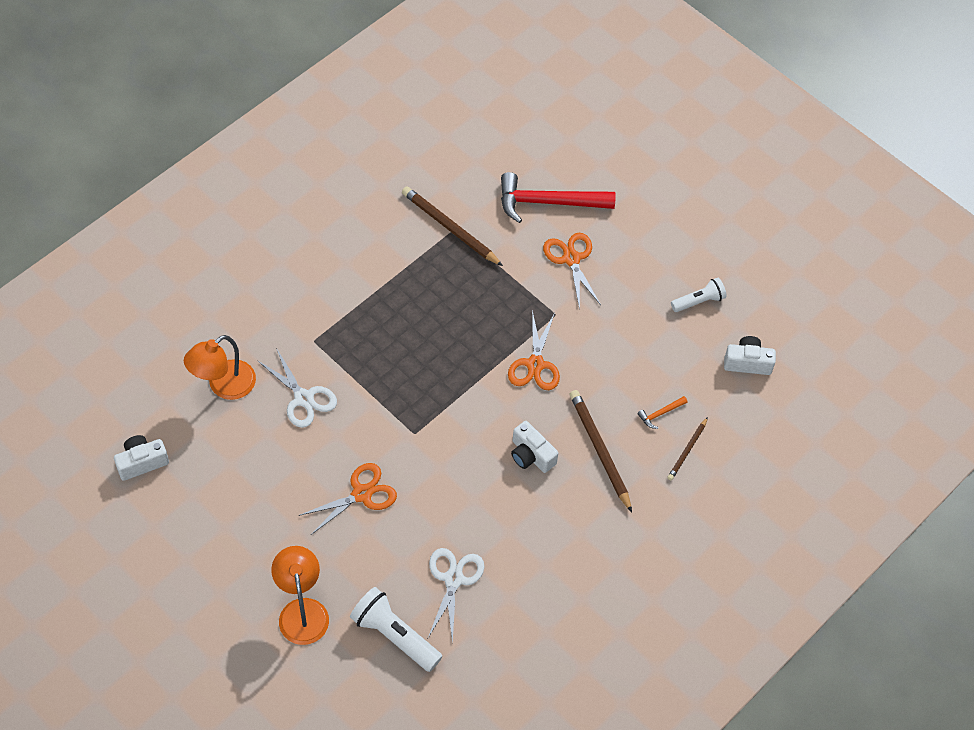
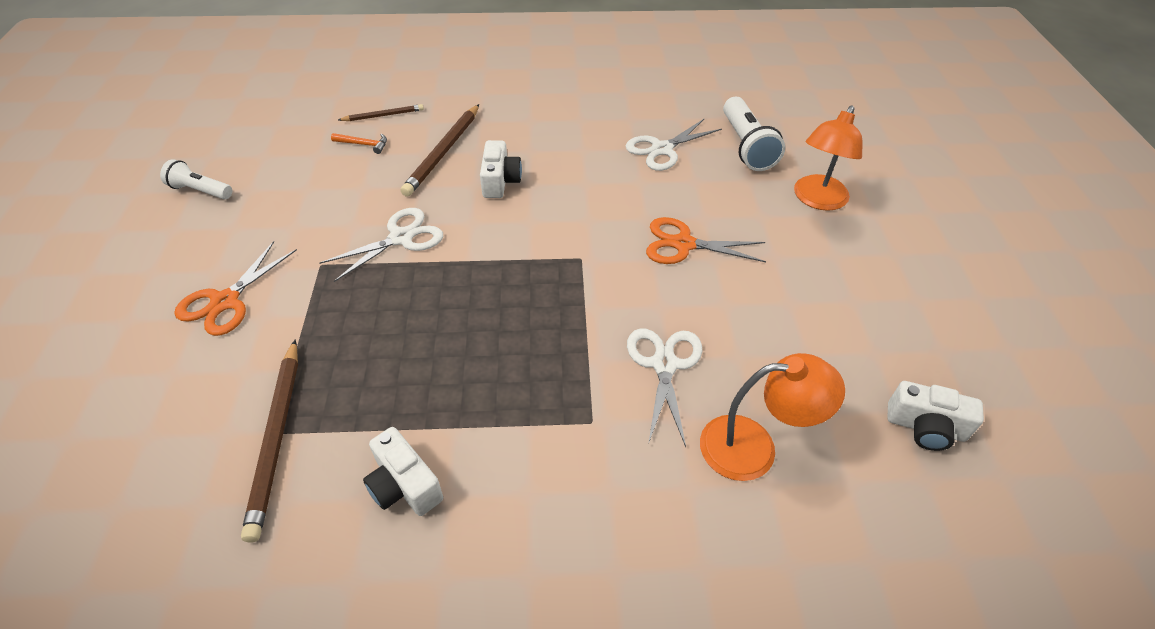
camera: 135 degrees left, 10 degrees down
(535, 364) = (401, 238): orange scissors -> white scissors
(548, 202) = (143, 379): red hammer -> none
(747, 362) = (250, 133): white camera -> white camera (404, 485)

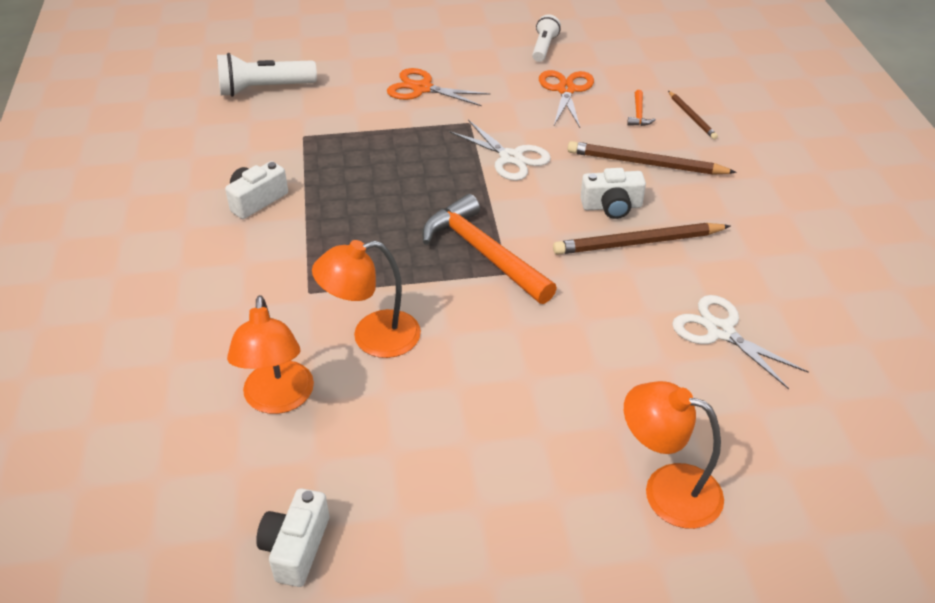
camera: 85 degrees right, 5 degrees down
(276, 437) = (299, 138): brown pencil -> brown pencil (638, 242)
(549, 272) = (483, 253): none -> orange hammer
(664, 365) = (372, 337): white scissors -> orange lamp
(683, 244) = (546, 351): orange scissors -> orange scissors (566, 90)
(746, 146) = (763, 418): white flashlight -> white flashlight (264, 89)

